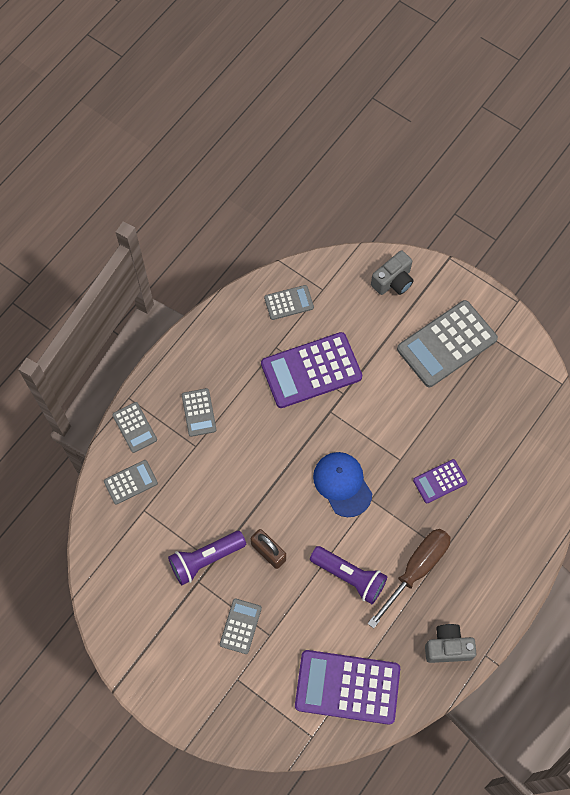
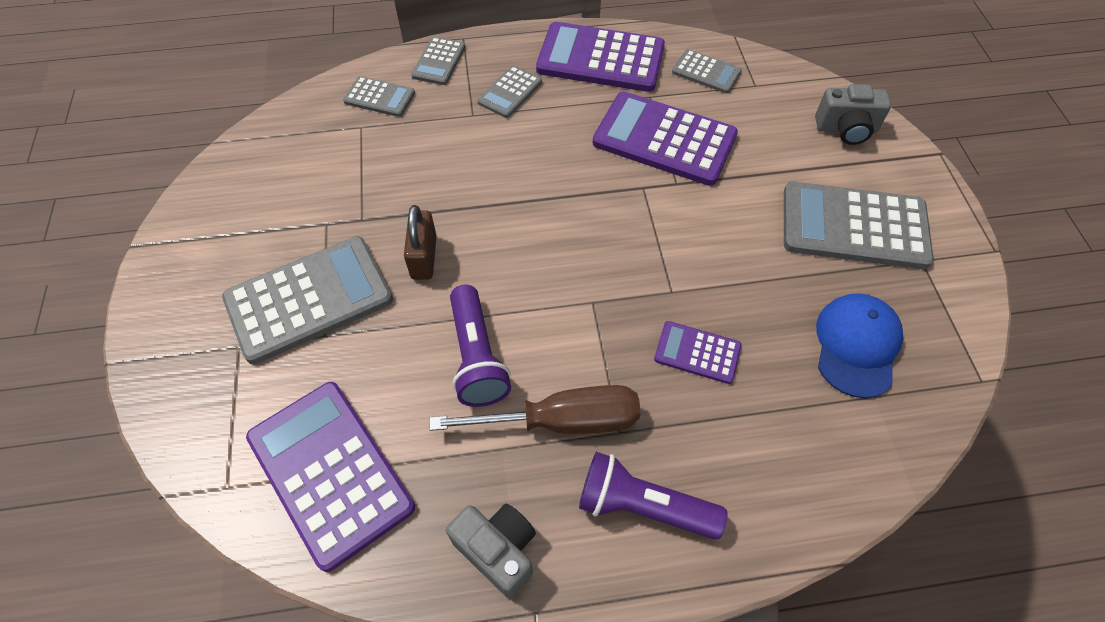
camera: 45 degrees right, 10 degrees down
(205, 559) = (358, 211): purple flashlight -> purple flashlight (643, 506)
(223, 343) = (600, 59): none -> purple calculator
(240, 626) = (309, 299): grey calculator -> grey calculator, size x1.96
(342, 484) = (577, 261): blue cap -> blue cap (856, 346)

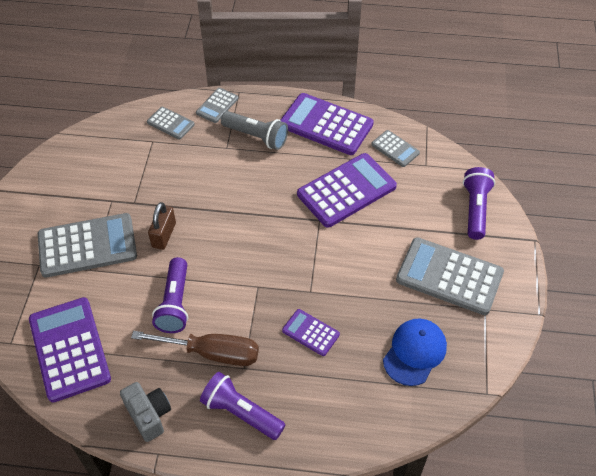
camera: 15 degrees right, 5 degrees down
(510, 92) = (256, 137): grey calculator -> grey flashlight
(664, 139) = (346, 190): purple calculator -> purple calculator turned 105 degrees clockwise
(846, 129) = (475, 209): grey camera -> purple flashlight

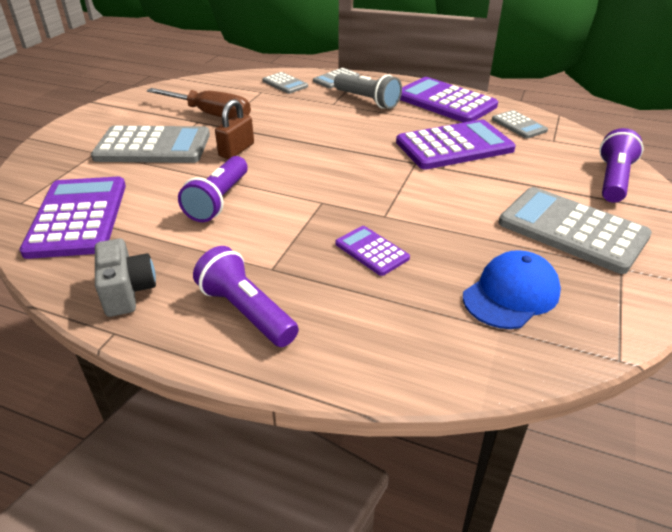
camera: 15 degrees right, 15 degrees down
(211, 353) = (238, 248): brown screwdriver -> brown screwdriver (210, 114)

